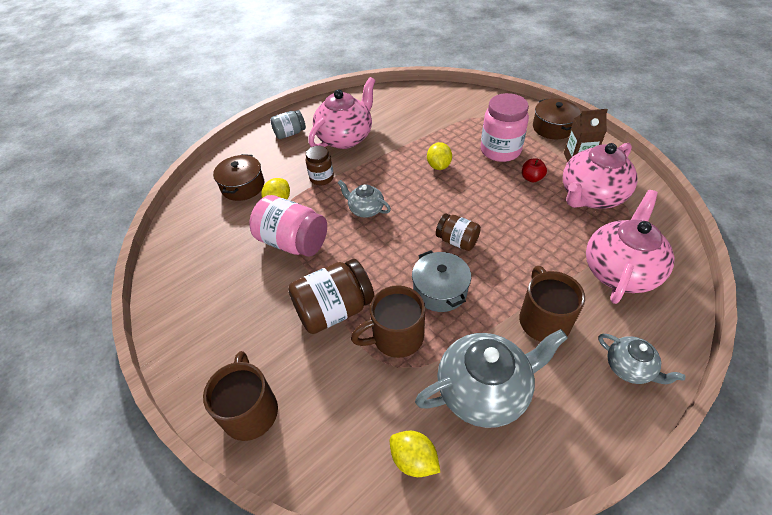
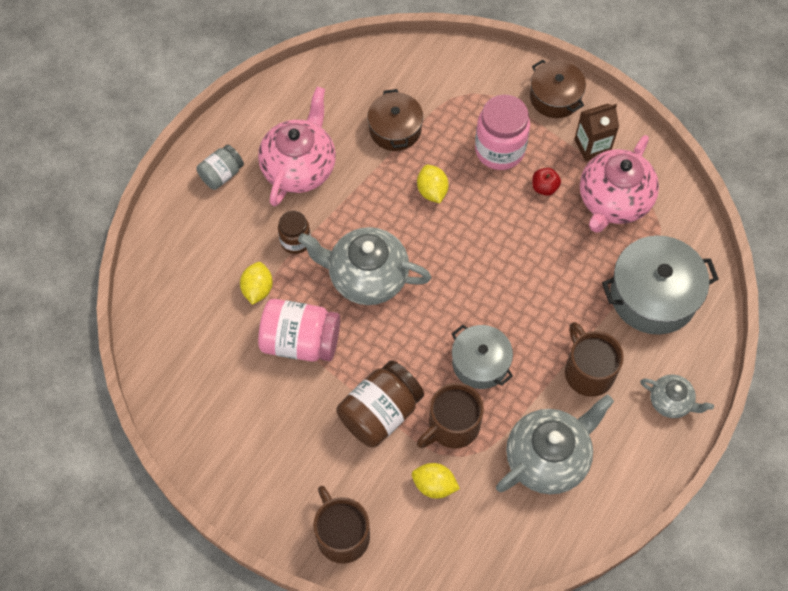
camera: 20 degrees left, 15 degrees up
(243, 186) = (201, 275): brown pot -> brown pot (395, 129)
(365, 209) = (366, 277): grey teapot -> grey teapot, size x1.87
(414, 459) = (503, 535): yellow lemon -> yellow lemon (434, 485)
(457, 241) = (482, 297): brown jar -> none
(620, 270) = (653, 295): pink teapot -> grey pot

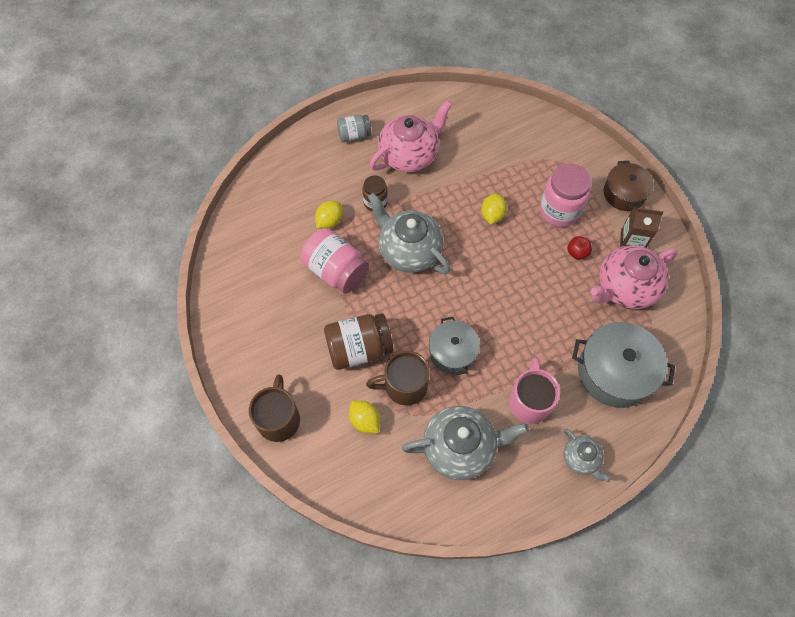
camera: 30 degrees right, 0 degrees up
(395, 129) = (492, 161): brown pot -> none
(588, 371) = (529, 401): brown mug -> pink mug

